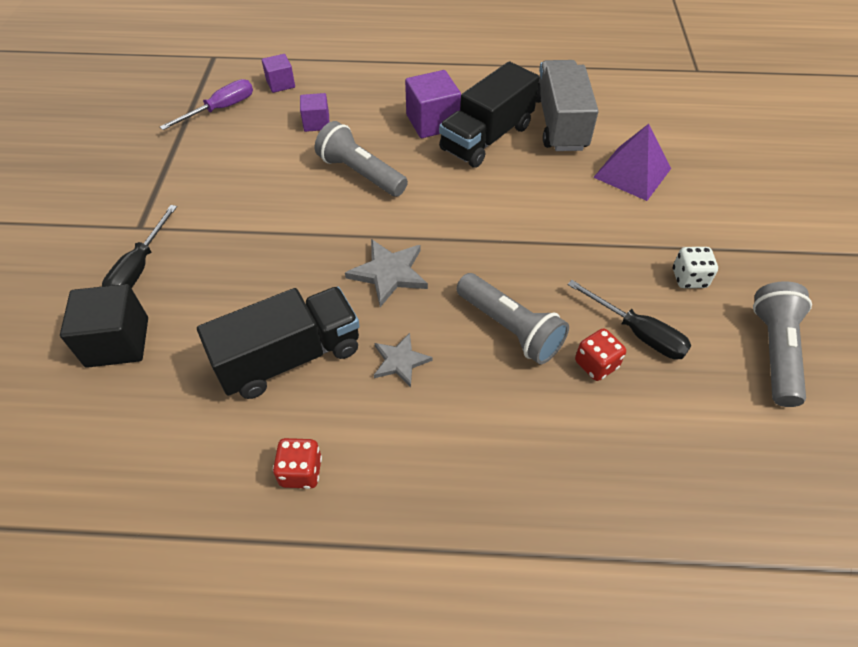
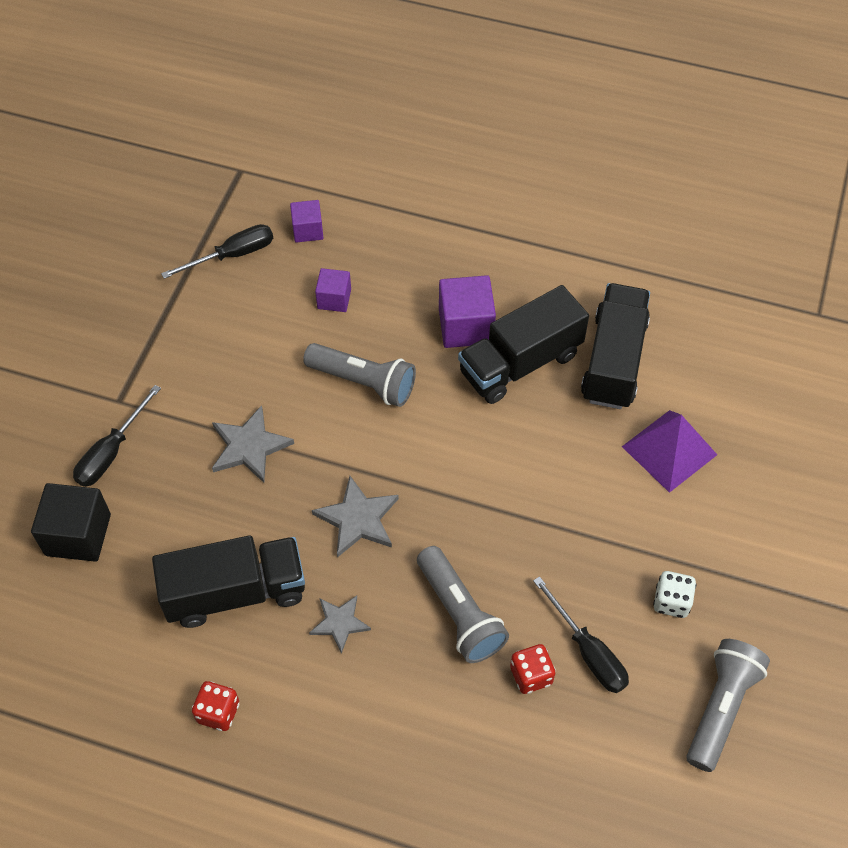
camera: 15 degrees right, 5 degrees up
(221, 109) = (232, 255): purple screwdriver -> black screwdriver
(271, 238) = (249, 446): none -> grey star
(360, 173) = (364, 382): grey flashlight -> grey flashlight turned 150 degrees clockwise
(560, 123) = (613, 360): grey truck -> black truck

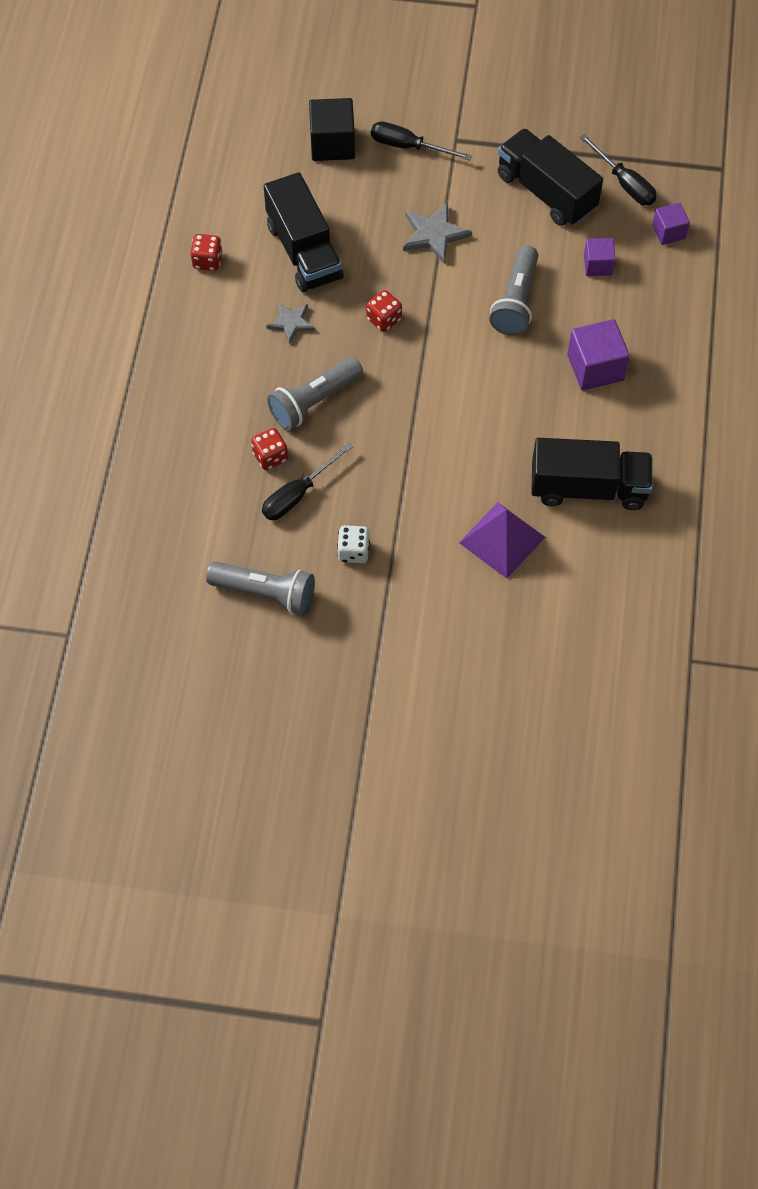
camera: 80 degrees right, 5 degrees up
(357, 519) = (384, 319): grey star -> red dice
(520, 363) = (566, 414): black truck -> black truck (546, 192)

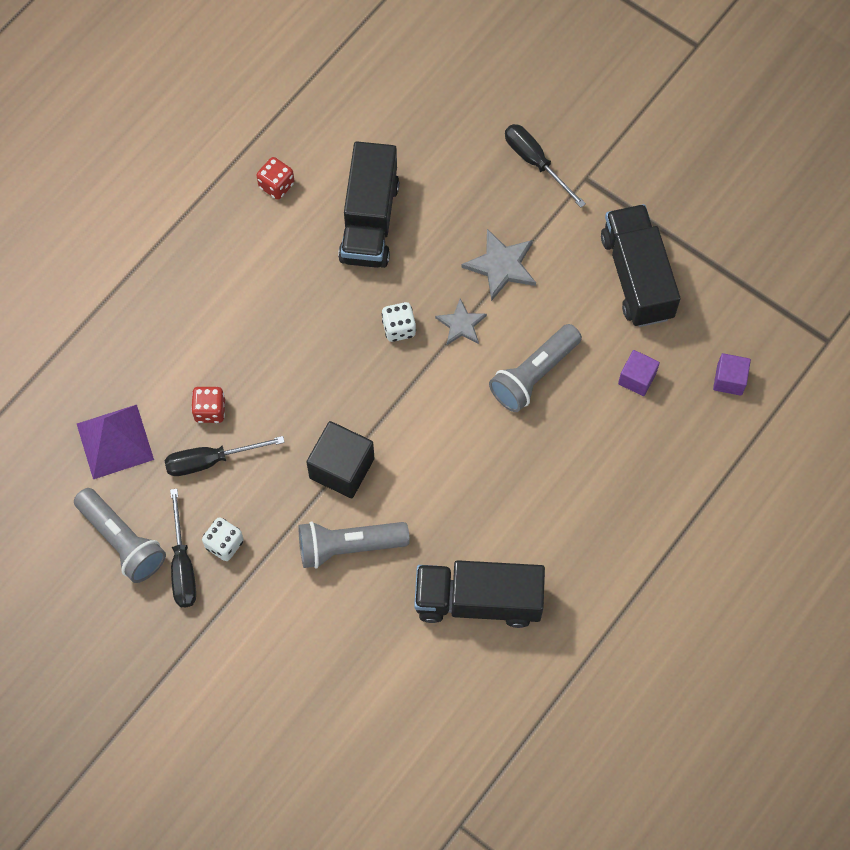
camera: 30 degrees right, 5 degrees up
(291, 323) = (312, 287): grey star -> grey star (461, 324)
(314, 401) = (283, 377): grey flashlight -> grey flashlight (348, 546)
(332, 144) = (466, 124): black cube -> black cube (342, 468)
(384, 319) = (399, 328): red dice -> white dice
(502, 540) = (365, 608): purple pyramid -> purple pyramid (115, 441)
(588, 488) = (478, 600): black truck -> black truck turned 150 degrees clockwise
(595, 367) = (564, 483): purple cube -> none
(624, 183) = (719, 306): black screwdriver -> black screwdriver (182, 565)

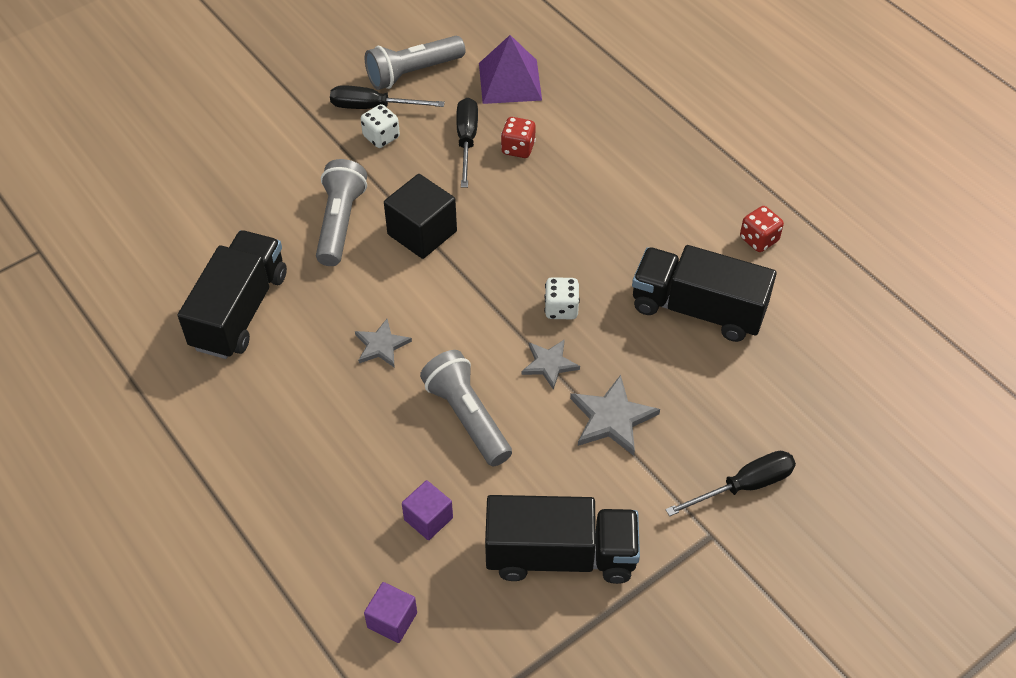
camera: 105 degrees right, 15 degrees down
(481, 465) = (381, 345): none -> grey star

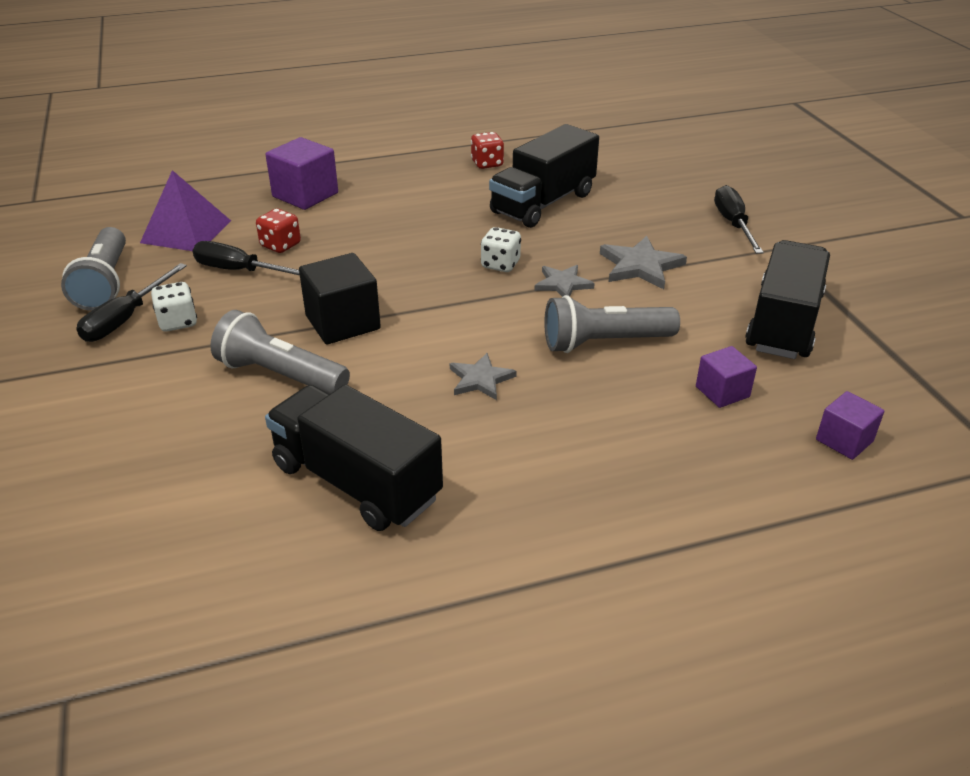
camera: 70 degrees left, 15 degrees down
(613, 128) = (305, 195): none -> purple cube

